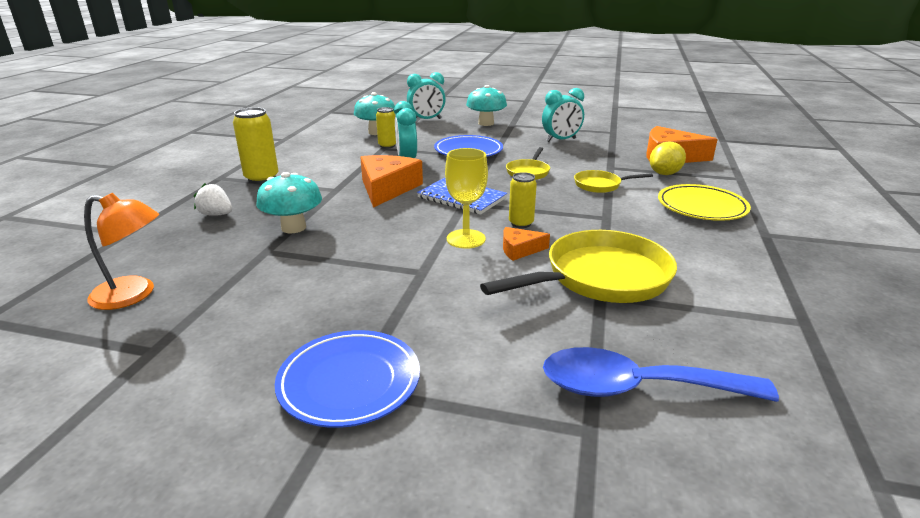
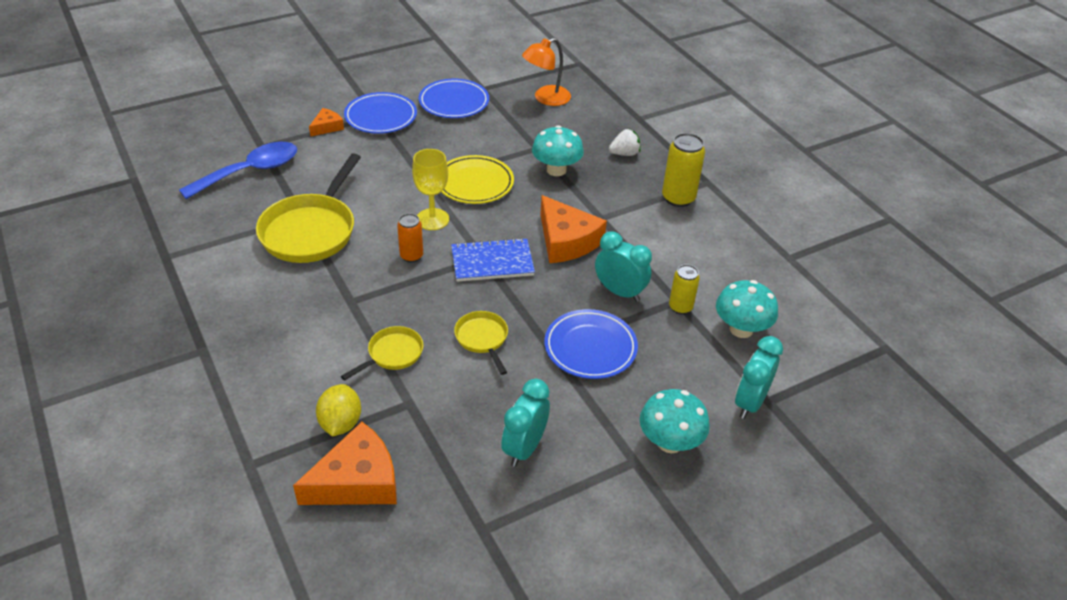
camera: 135 degrees right, 15 degrees up
(225, 349) = (454, 102): none -> blue plate
(520, 250) = (385, 228): orange cheese -> orange cheese (327, 127)
(521, 223) = (411, 256): yellow can -> orange can
(701, 207) = (273, 367): yellow plate -> yellow plate (475, 183)

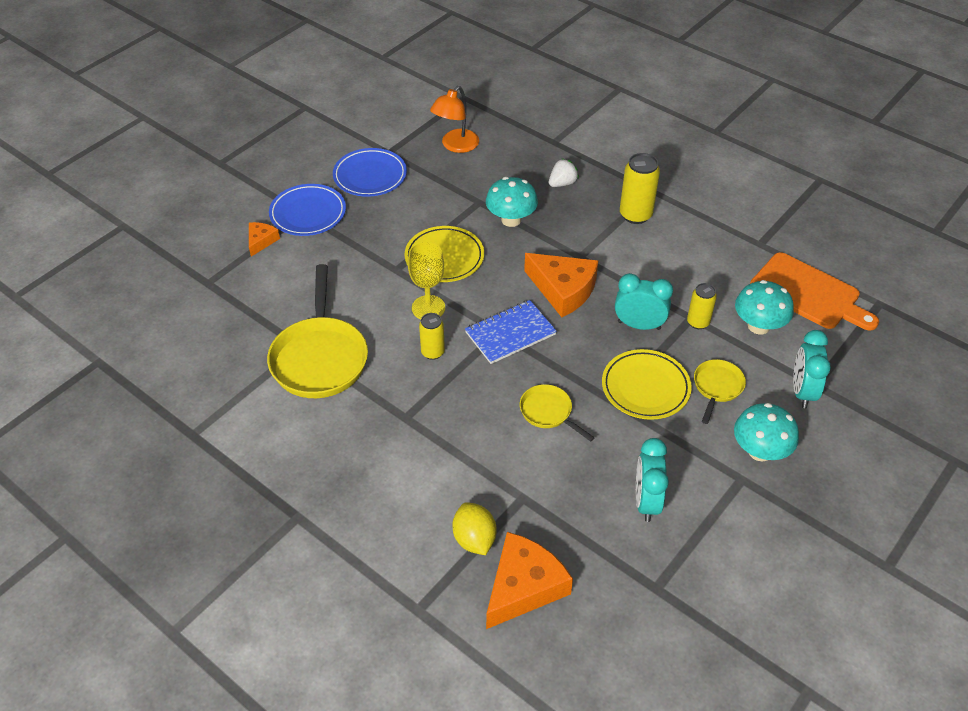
camera: 20 degrees left, 5 degrees up
(250, 171) = (216, 314): blue spoon -> none
(392, 354) = (478, 456): yellow pan -> yellow pan (717, 387)
(411, 256) = (432, 352): orange can -> yellow can
(590, 347) = (645, 387): blue plate -> yellow plate
(813, 316) = (808, 293): none -> orange cutting board

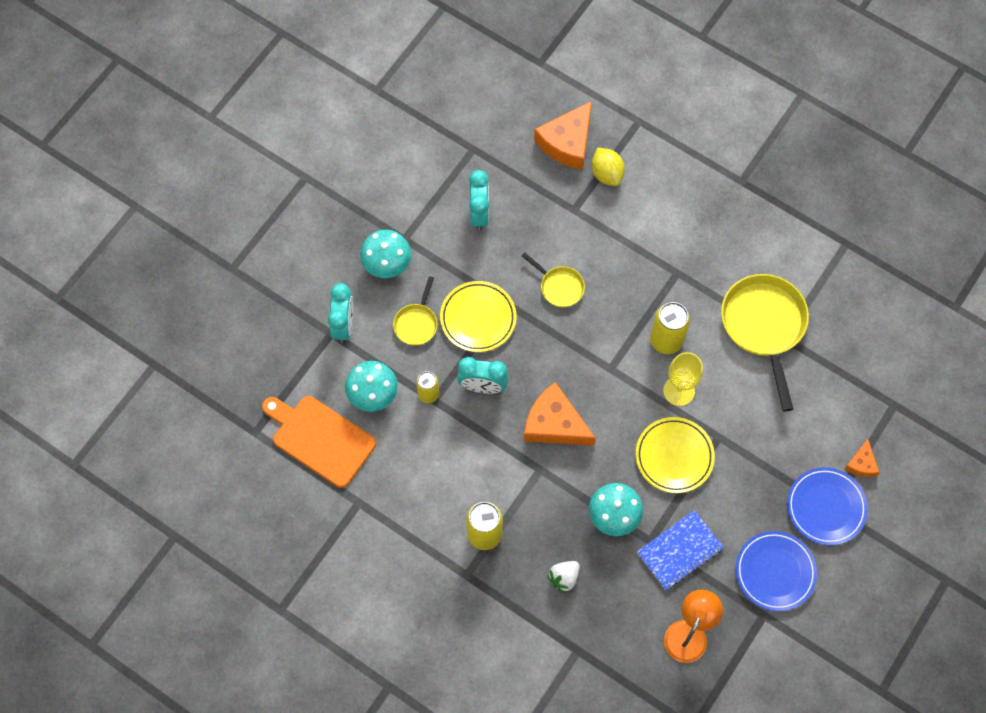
camera: 175 degrees right, 20 degrees up
(432, 352) = (666, 340): yellow can -> yellow can, size x1.59
(510, 333) = (599, 367): blue notebook -> blue notebook (679, 551)

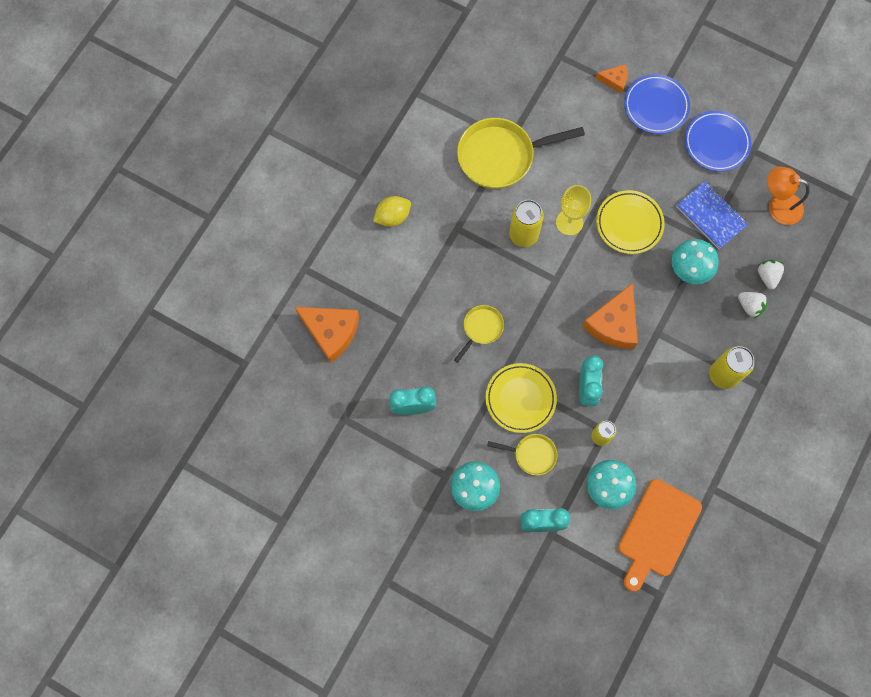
camera: 95 degrees left, 5 degrees up
(599, 604) = (767, 276): none -> white strawberry
(606, 174) = (362, 294): yellow lemon -> yellow lemon (392, 217)

